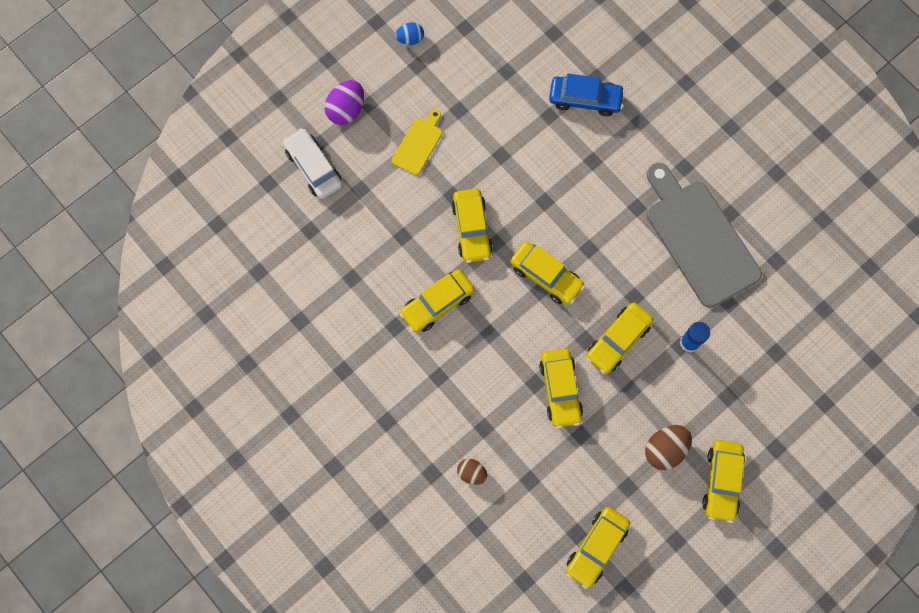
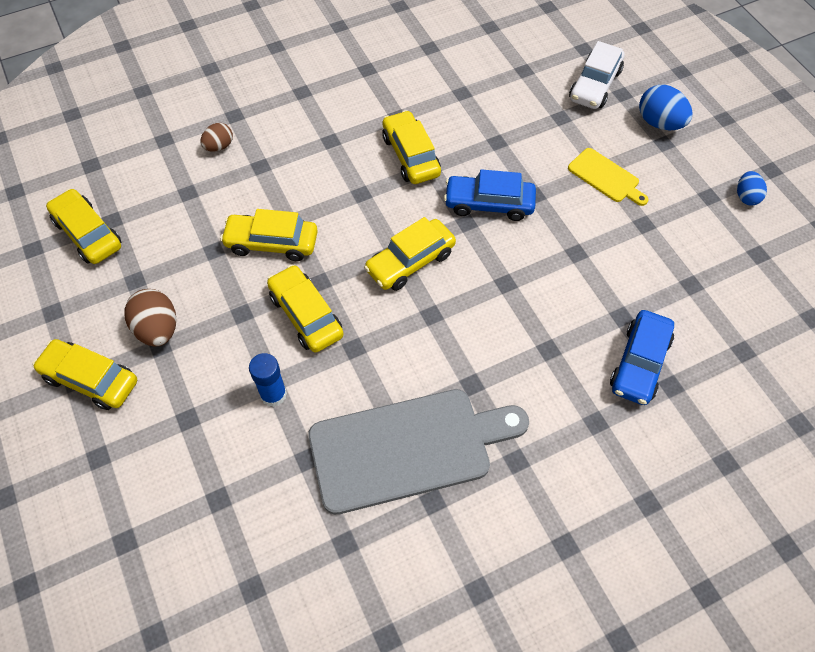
camera: 105 degrees right, 15 degrees down
(314, 167) = (594, 85): white car -> white car turned 135 degrees clockwise
(346, 110) = (659, 123): purple egg -> blue egg
(471, 229) = (489, 204): yellow car -> blue car

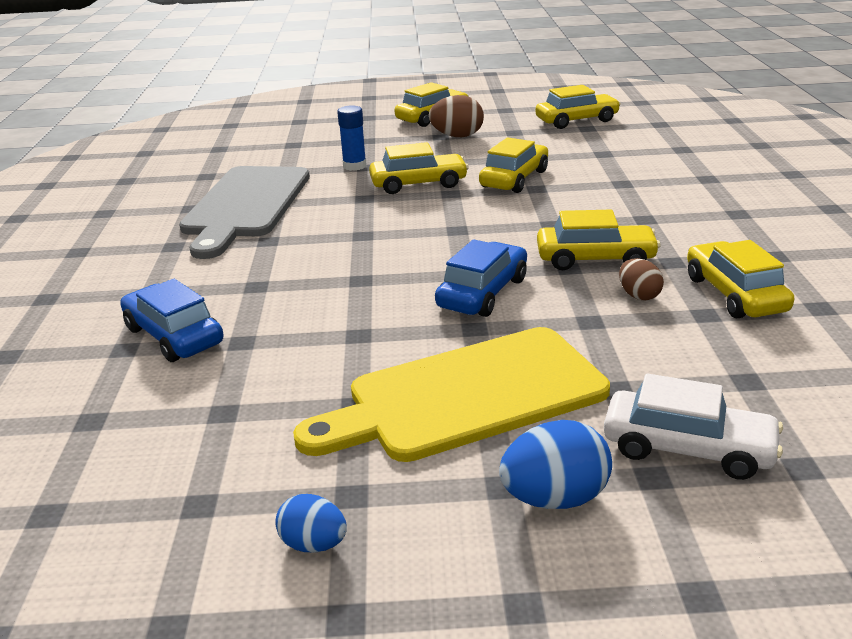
camera: 115 degrees right, 30 degrees down
(219, 146) = (661, 169): brown egg -> brown egg (638, 295)
(410, 262) = (437, 235): yellow car -> yellow car (734, 294)
(594, 85) = (687, 448): white car -> white car turned 150 degrees clockwise
(606, 177) = (466, 396): yellow cutting board -> yellow cutting board, size x2.13

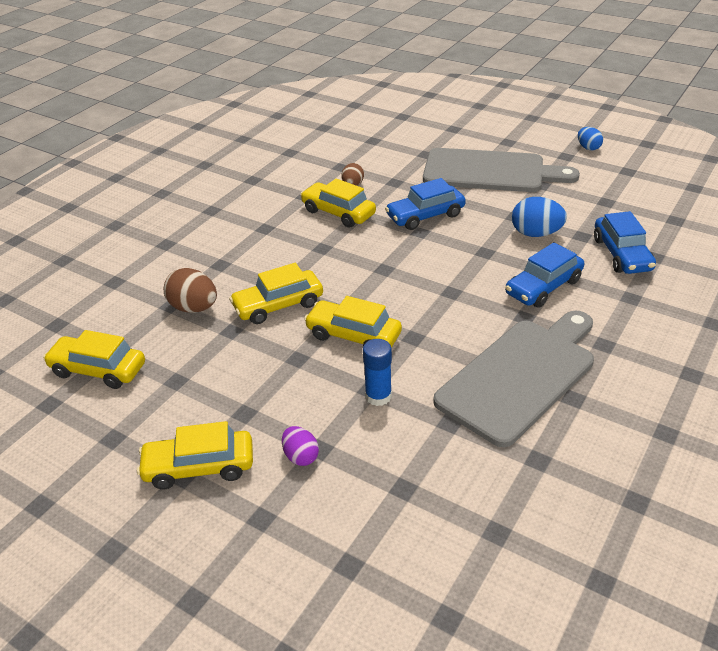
camera: 145 degrees left, 10 degrees up
(263, 269) = (543, 287): none -> blue car
(375, 135) = (301, 456): none -> purple egg
(457, 136) = (231, 403): brown egg -> brown egg (194, 308)
(466, 396) = (490, 172): yellow cutting board -> grey cutting board
(554, 498) = (494, 134): blue egg -> blue egg (536, 233)
(687, 448) = (430, 131): white car -> none
(734, 294) = (311, 170): yellow car -> none

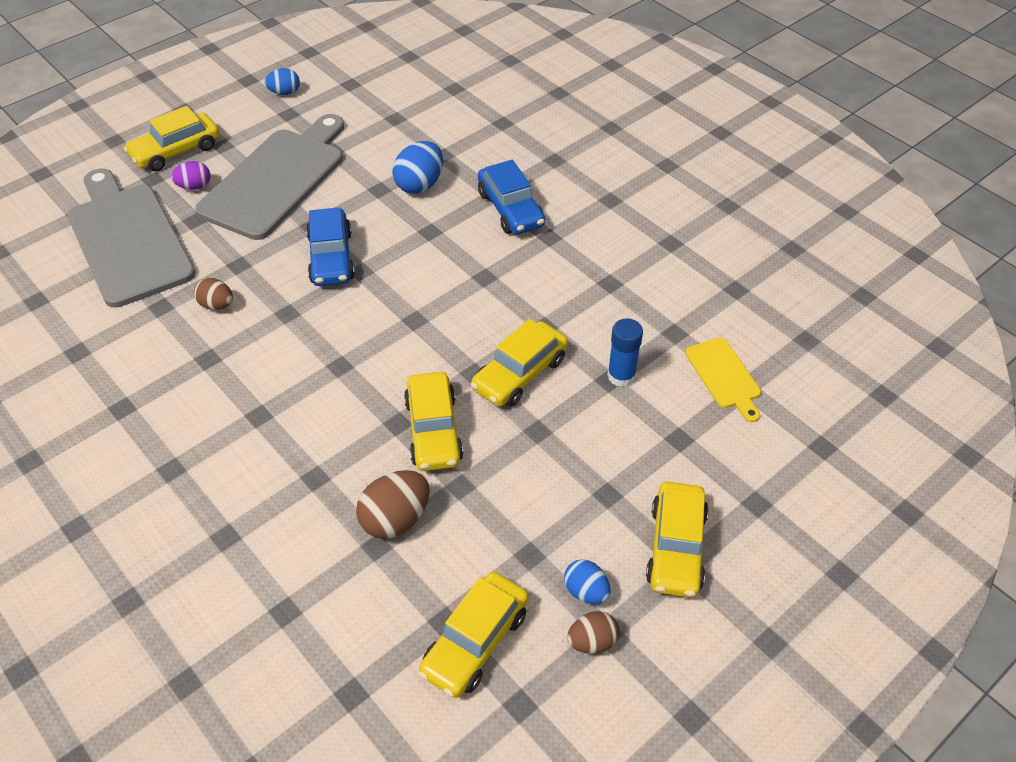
camera: 75 degrees left, 10 degrees up
(103, 432) = (592, 641): none -> brown egg
(148, 419) = (586, 591): none -> blue egg
(301, 456) = (685, 456): purple egg -> purple egg (194, 186)
(338, 213) = (272, 333): yellow car -> yellow car (176, 151)
(410, 469) = (724, 376): none -> yellow cutting board
(520, 376) = (631, 266): grey cutting board -> grey cutting board (128, 239)
(621, 254) = (488, 141): blue car -> none

